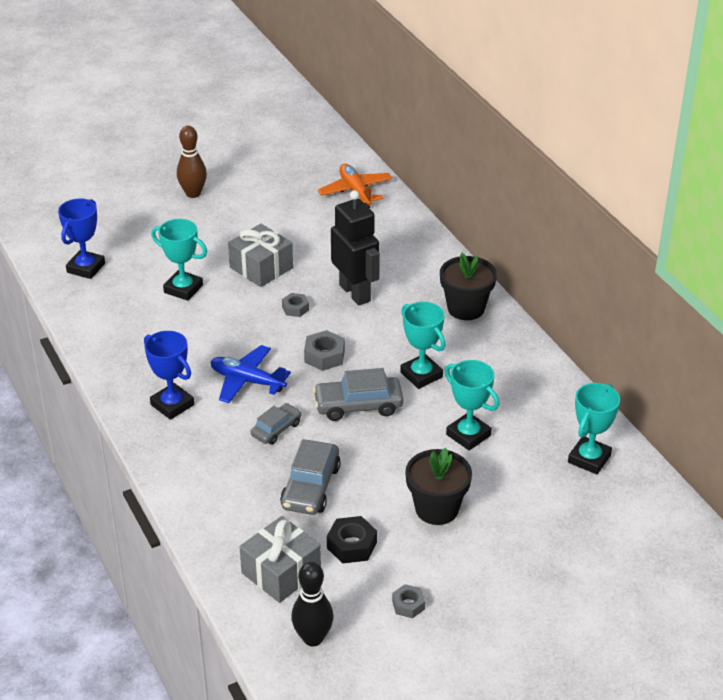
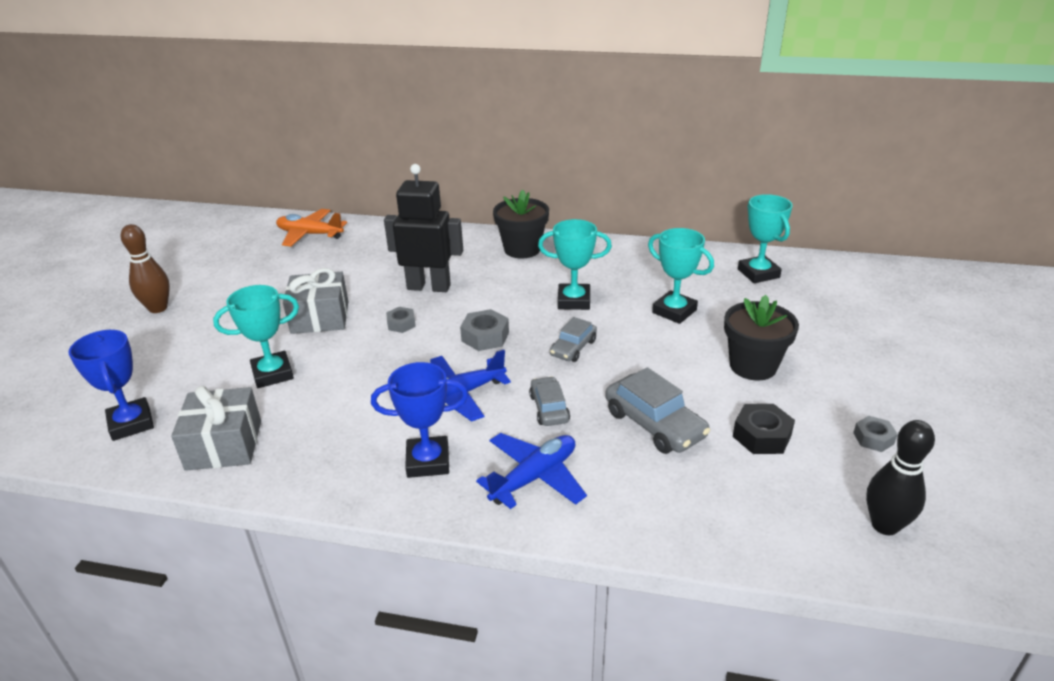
camera: 50 degrees left, 5 degrees down
(203, 457) = (534, 477): none -> blue plane
(281, 572) = (764, 502): grey gift -> grey gift (224, 445)
(358, 406) = (573, 348): grey car -> grey car, size x0.62
(468, 435) = (674, 311): turquoise trophy -> turquoise trophy turned 45 degrees clockwise

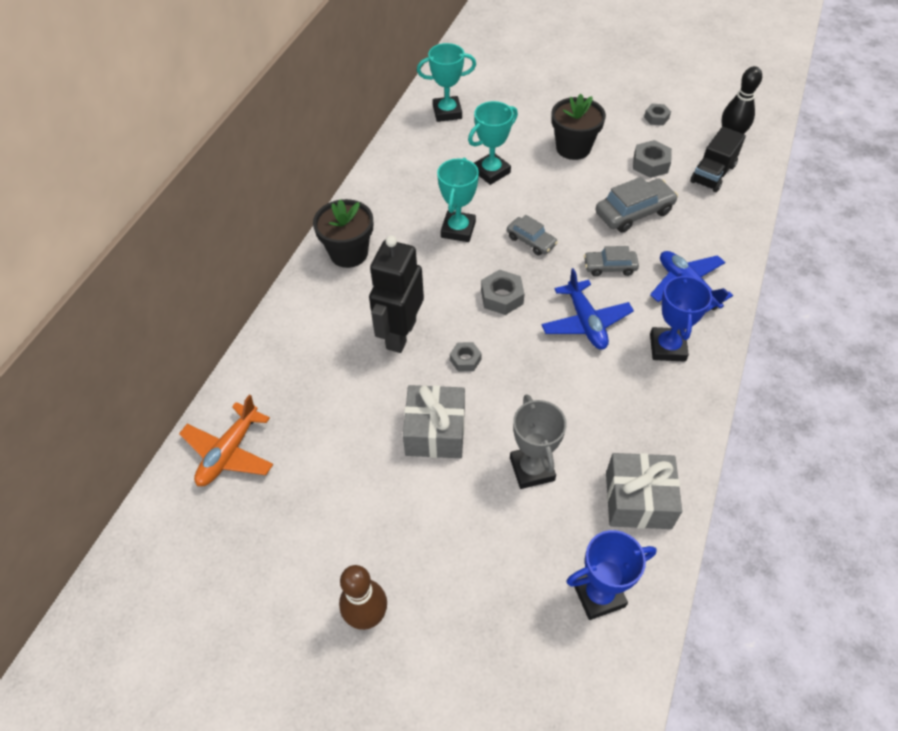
camera: 80 degrees left, 20 degrees up
(272, 374) = (532, 469): turquoise trophy -> grey trophy
(762, 436) = (650, 164): black nut -> grey nut
(778, 503) = (712, 174): none -> black truck

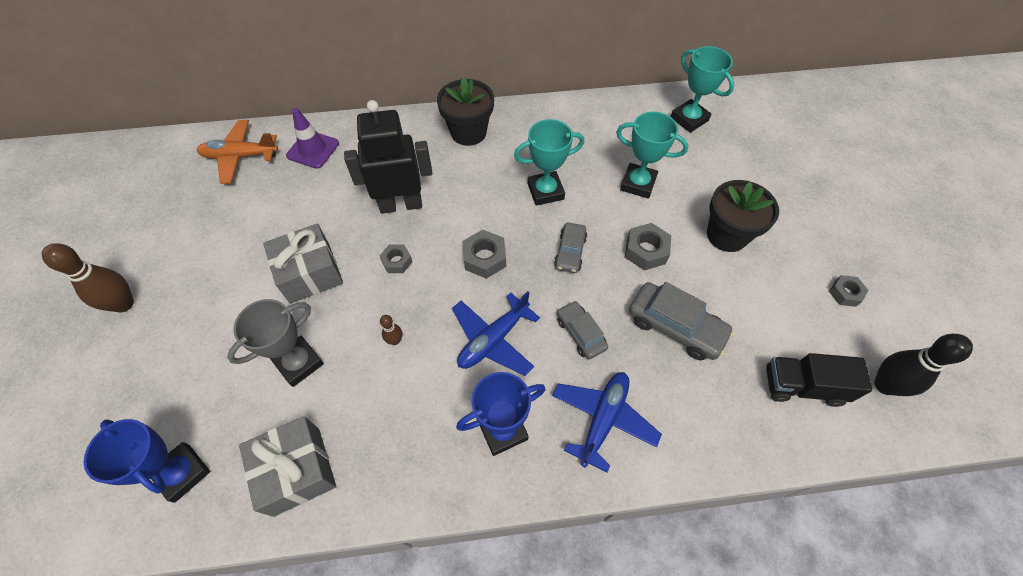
camera: 60 degrees right, 5 degrees up
(272, 383) = (313, 149): none -> purple traffic cone
(548, 389) = (395, 340): none -> brown bowling pin
(650, 164) = (763, 315): grey nut -> grey nut (646, 251)

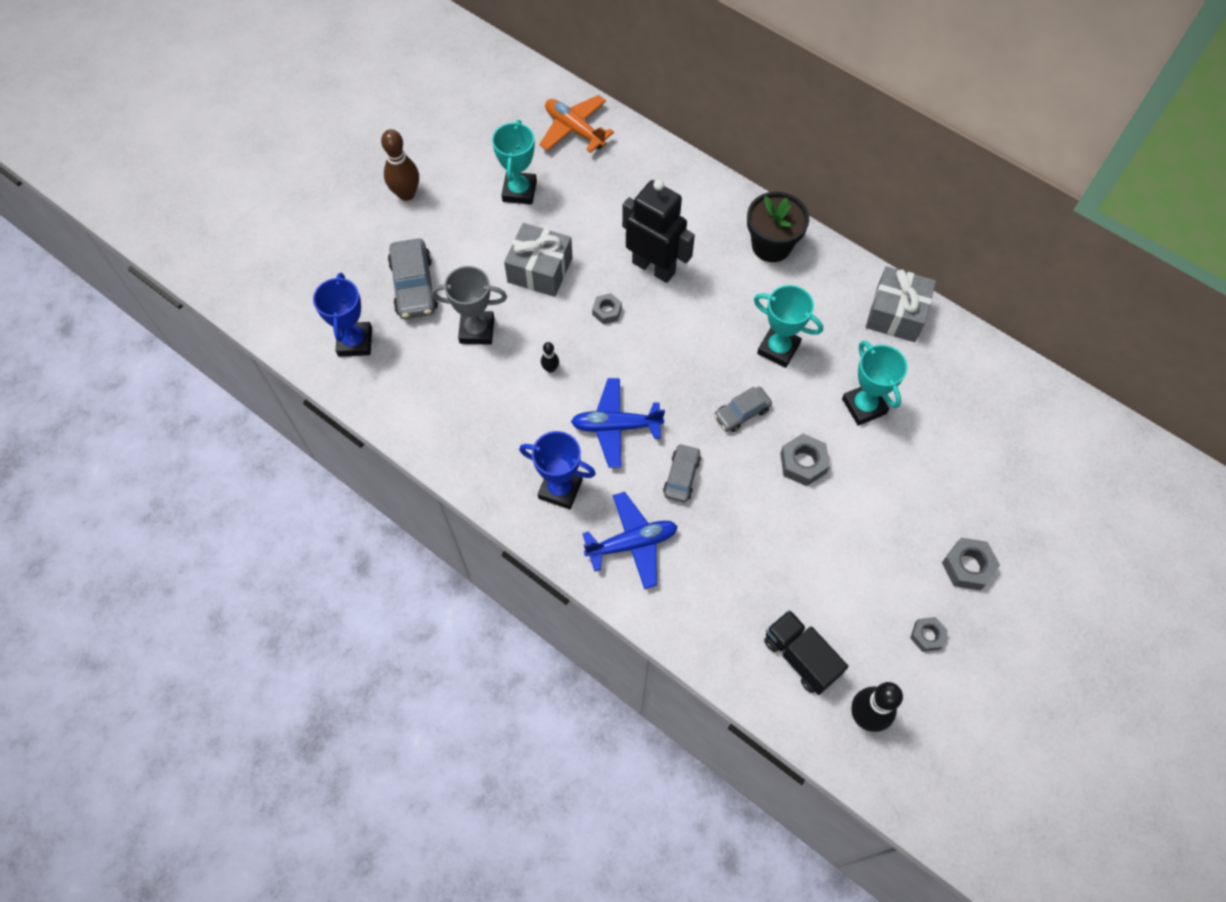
camera: 45 degrees right, 5 degrees up
(297, 471) = (417, 399): grey gift -> grey gift (895, 314)
(313, 149) = (633, 165): purple traffic cone -> none
(395, 340) = (550, 368): brown bowling pin -> black bowling pin
(485, 258) = (672, 362): grey nut -> grey nut (967, 566)
(675, 326) = (757, 534): grey car -> grey car (414, 286)
(689, 119) = (986, 389): turquoise trophy -> turquoise trophy (519, 191)
(727, 235) = (887, 509): black flower pot -> none

